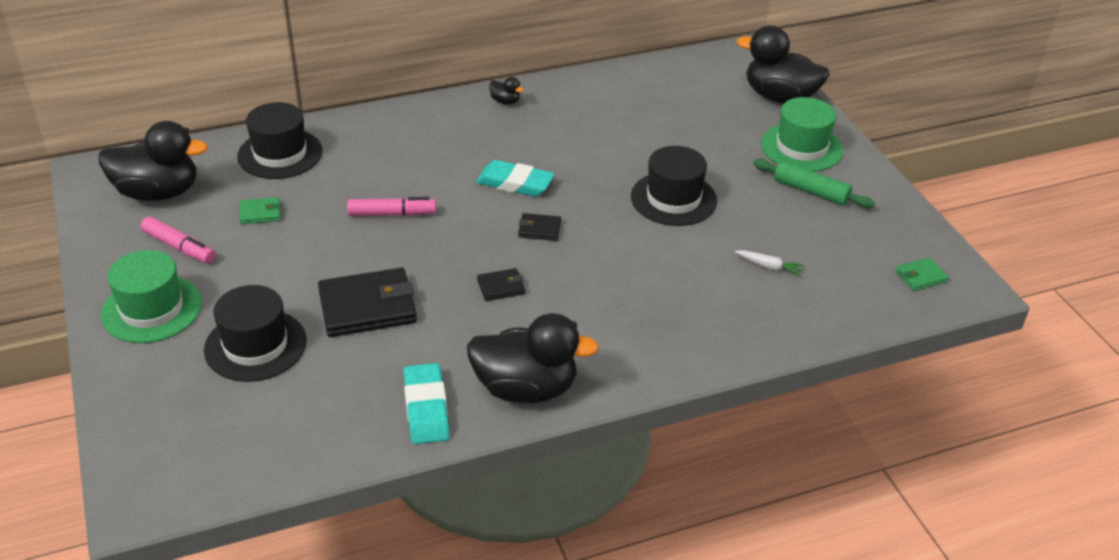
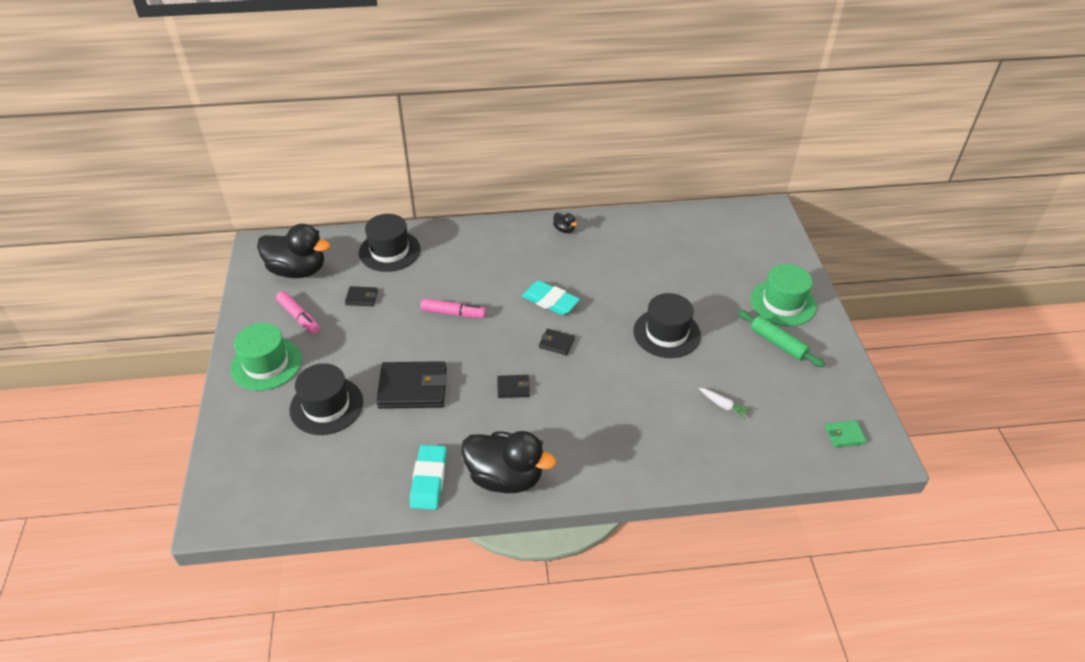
camera: 15 degrees right, 5 degrees up
(260, 213) = (361, 298): green wallet -> black wallet
(780, 97) = (779, 255): black duck -> none

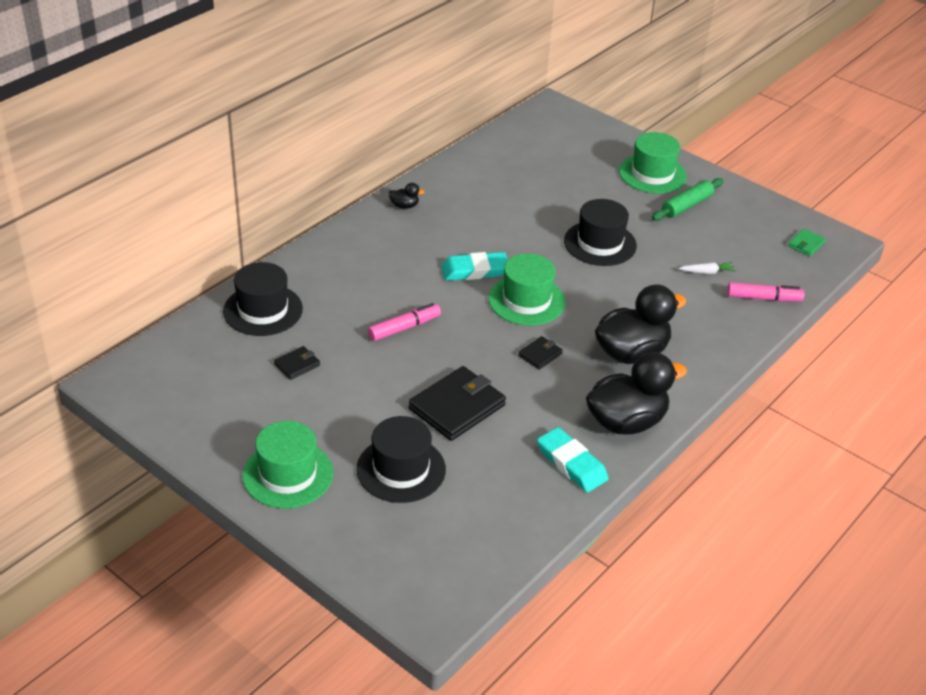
camera: 45 degrees left, 5 degrees down
(298, 270) = (191, 379): black duck -> black duck (631, 353)
(299, 317) = (258, 417): pink marker -> pink marker (763, 298)
(556, 343) = (526, 300): black wallet -> green hat
(778, 343) = (686, 206): green rolling pin -> green rolling pin turned 45 degrees counterclockwise

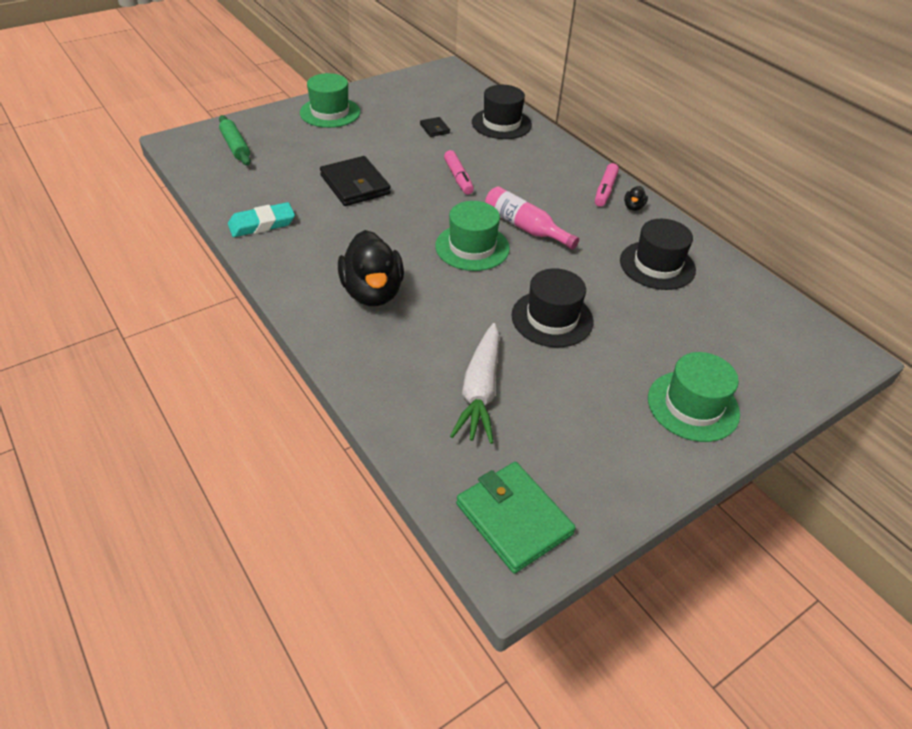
camera: 105 degrees right, 5 degrees up
(401, 469) = (307, 151): black hat -> black hat (657, 265)
(475, 270) = (525, 227): turquoise eraser -> pink bottle
(540, 354) = (395, 238): black wallet -> none
(626, 422) = (288, 264): black duck -> none
(686, 206) = (618, 417): green rolling pin -> green rolling pin (235, 146)
(707, 272) = (480, 391): white carrot -> white carrot, size x2.29
(763, 298) = (417, 426): pink marker -> pink marker (605, 190)
(806, 244) = (513, 519): green wallet -> green wallet, size x2.06

